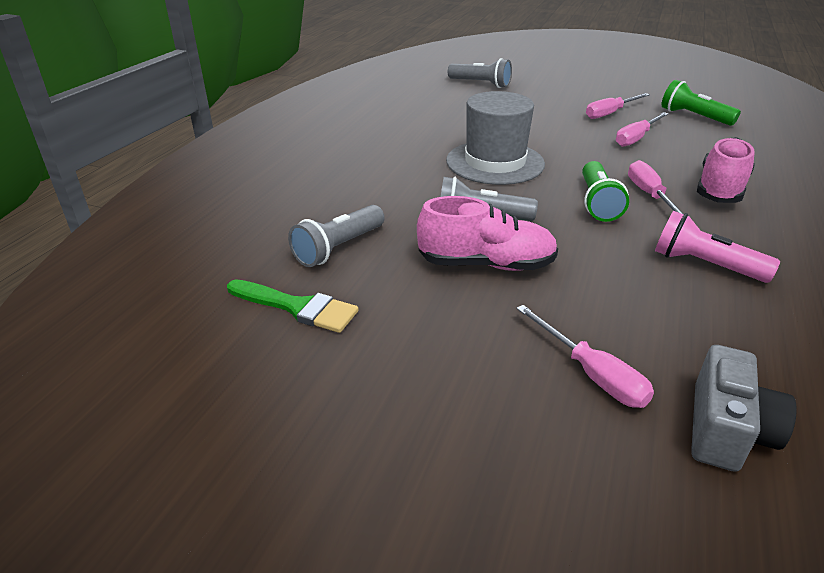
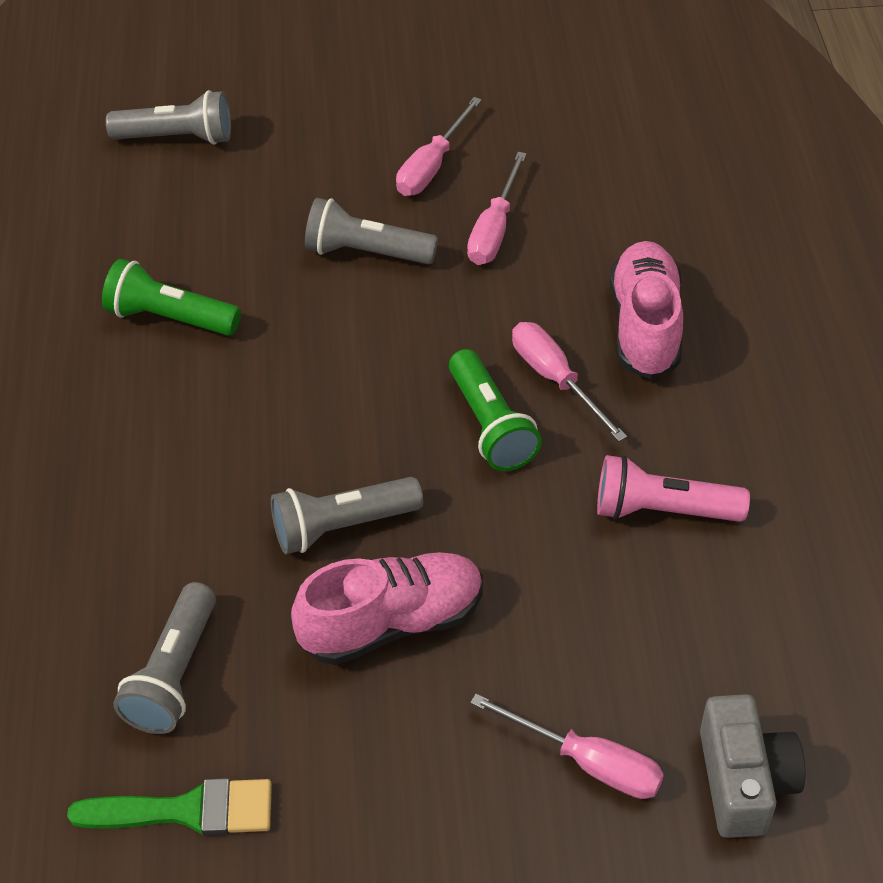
camera: 25 degrees left, 15 degrees up
(495, 162) = (304, 377): grey hat -> none
(556, 131) = (366, 252): none -> grey flashlight
(694, 117) = (563, 132): green flashlight -> green flashlight (170, 318)

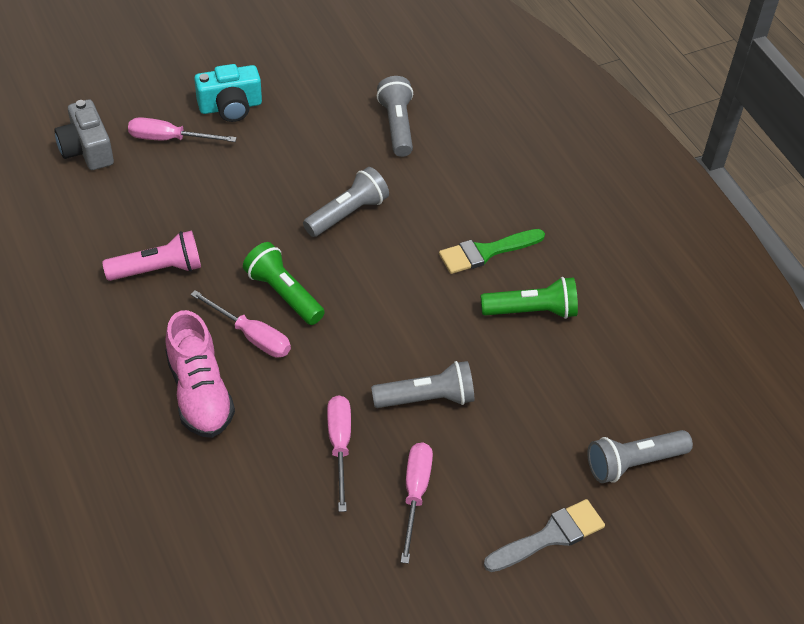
camera: 155 degrees right, 0 degrees up
(187, 810) = (356, 79): green brush -> green brush (486, 252)
(312, 101) = (550, 536): none -> grey brush
(392, 623) = (295, 174): pink shoe -> none
(452, 809) = (230, 107): none -> turquoise camera

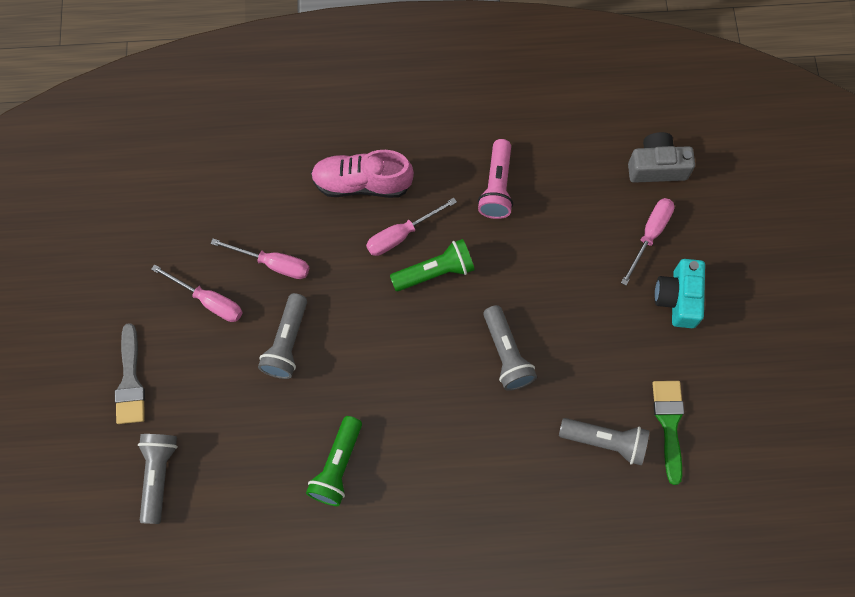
camera: 115 degrees right, 20 degrees up
(486, 252) = (417, 456): green brush -> green brush (669, 423)

